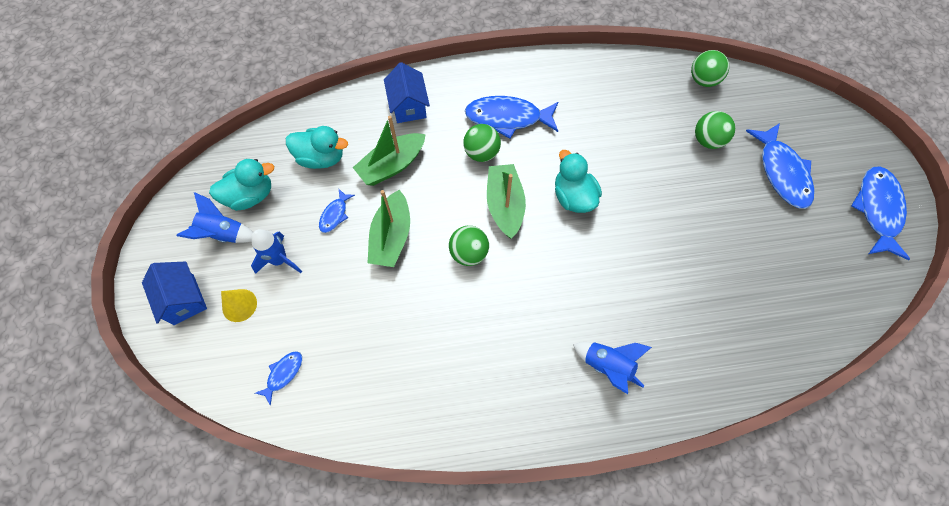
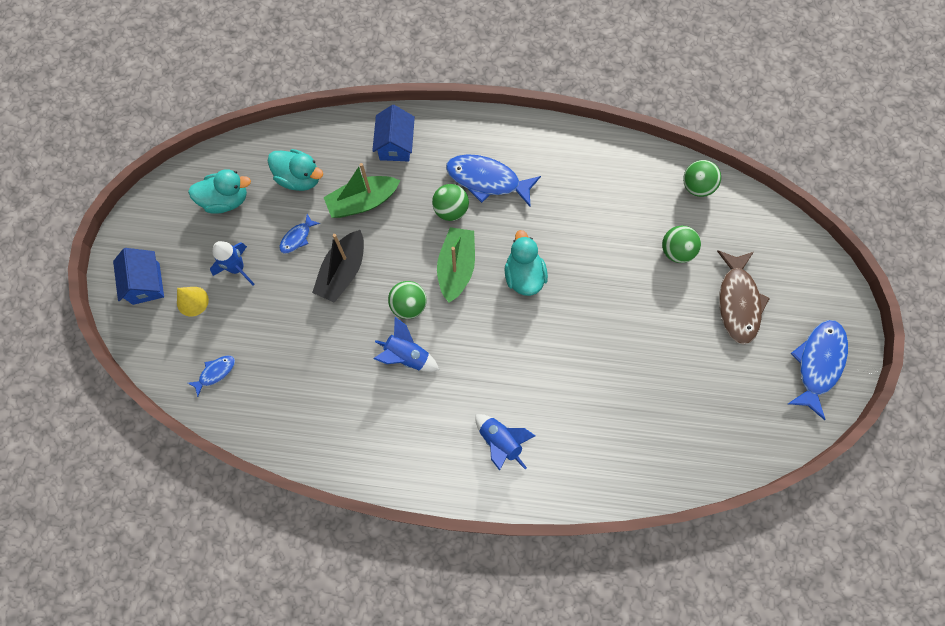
camera: 15 degrees right, 5 degrees up
(224, 234) = (194, 231): blue rocket -> blue rocket (406, 356)
(391, 237) = (343, 272): green boat -> black boat
(781, 172) = (737, 302): blue fish -> brown fish

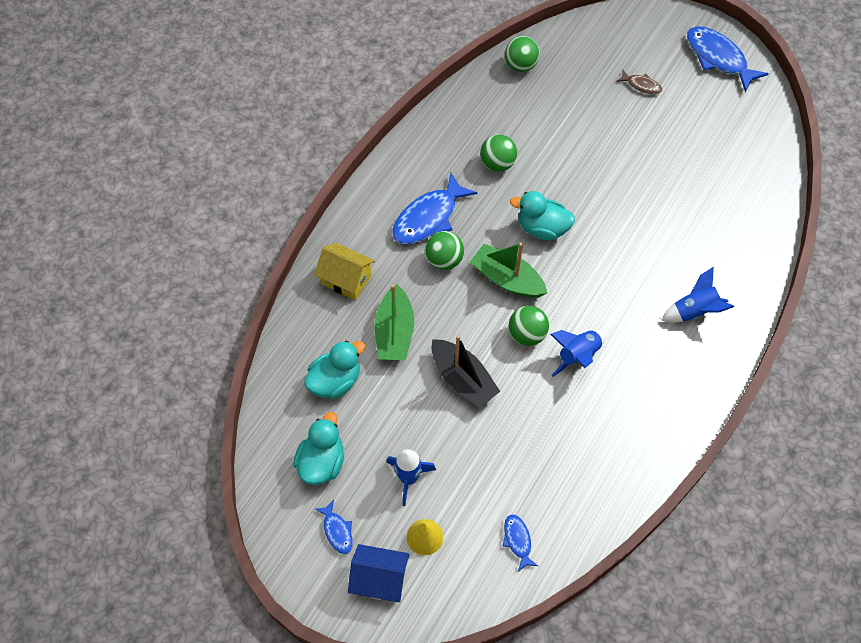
camera: 65 degrees left, 10 degrees down
(297, 237) = (403, 407): blue fish -> blue fish (337, 531)
(395, 145) = (346, 279): blue house -> yellow house
(676, 251) = (574, 106): green ball -> green ball (497, 164)
(737, 302) = (641, 85): brown fish -> brown fish, size x0.50

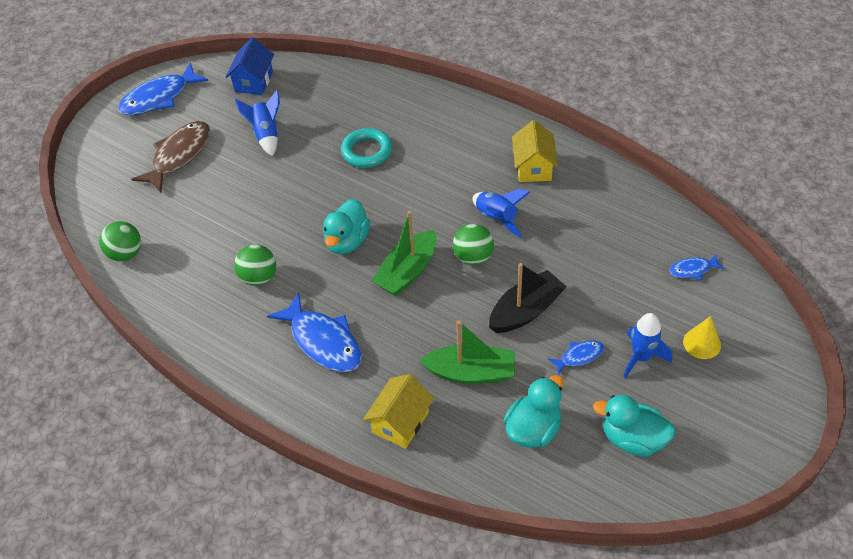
camera: 85 degrees left, 10 degrees down
(335, 381) = (533, 429): turquoise duck -> turquoise duck turned 75 degrees clockwise
(337, 531) = (709, 421): blue fish -> blue fish (579, 356)
(380, 579) = (753, 381): blue house -> blue house (254, 81)
(444, 260) = (380, 326): green ball -> none
(641, 85) = (179, 155): brown fish -> brown fish, size x2.02
(653, 392) = (533, 167): none -> yellow house
(662, 237) = (367, 151): none -> turquoise ring
(694, 311) = (449, 134): blue rocket -> blue rocket (266, 135)

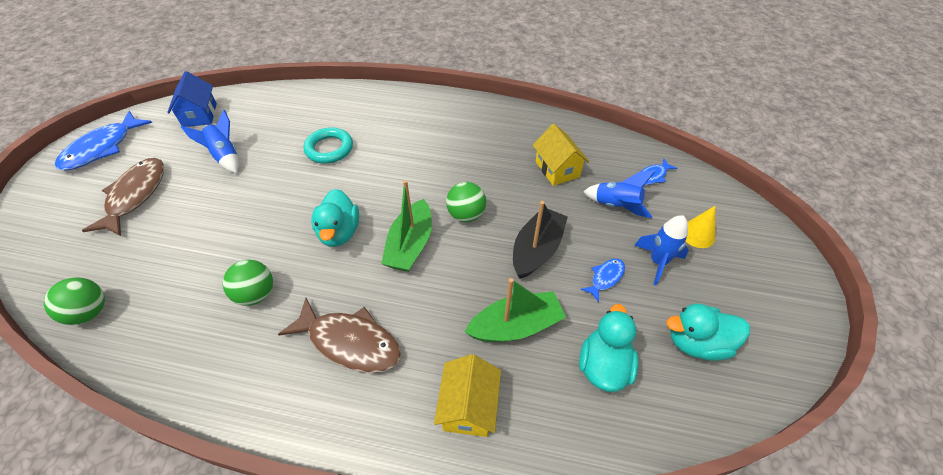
camera: 25 degrees left, 0 degrees up
(323, 341) = (350, 342): blue fish -> brown fish
(496, 219) = (471, 176): blue rocket -> blue rocket (616, 206)
(533, 167) = (482, 128): yellow house -> yellow house (557, 169)

